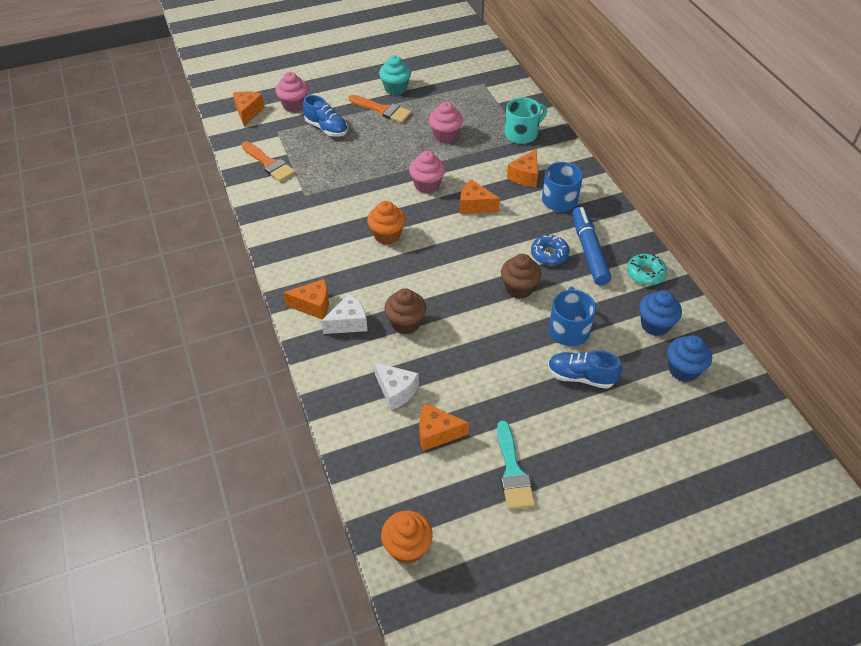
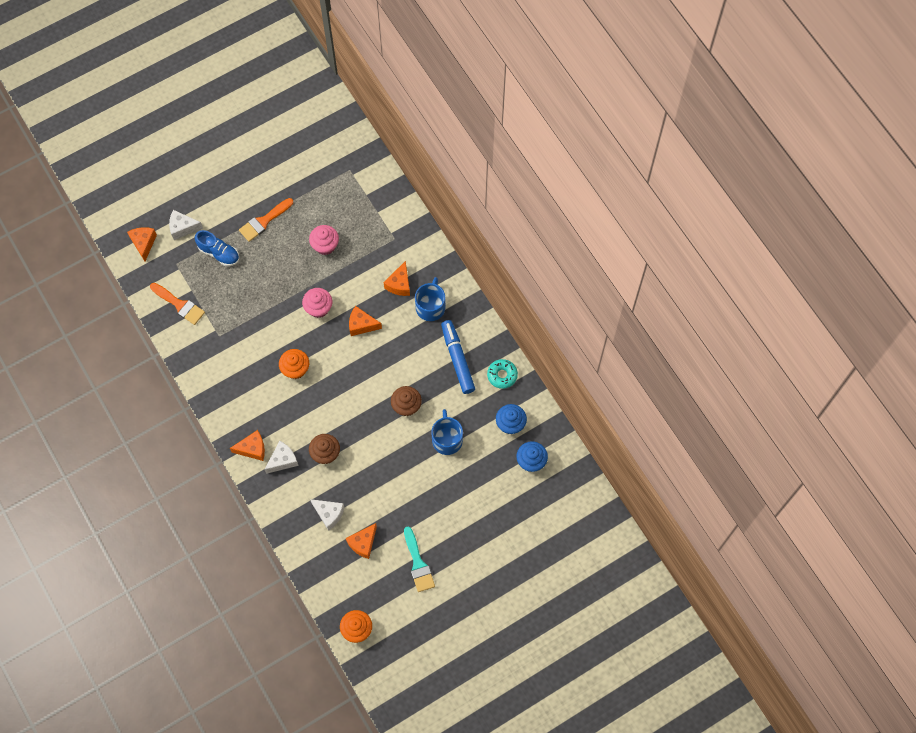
camera: 10 degrees left, 20 degrees up
(294, 105) = (183, 228): pink cupcake -> white cheese
(382, 110) = (264, 221): orange brush -> orange brush turned 120 degrees clockwise
(395, 88) = (270, 190): turquoise cupcake -> none
(436, 433) = (363, 543): orange cheese -> orange cheese turned 45 degrees counterclockwise
(522, 134) = (391, 232): turquoise mug -> none
(549, 254) = (426, 368): blue donut -> none
(581, 377) = (458, 479): blue shoe -> none

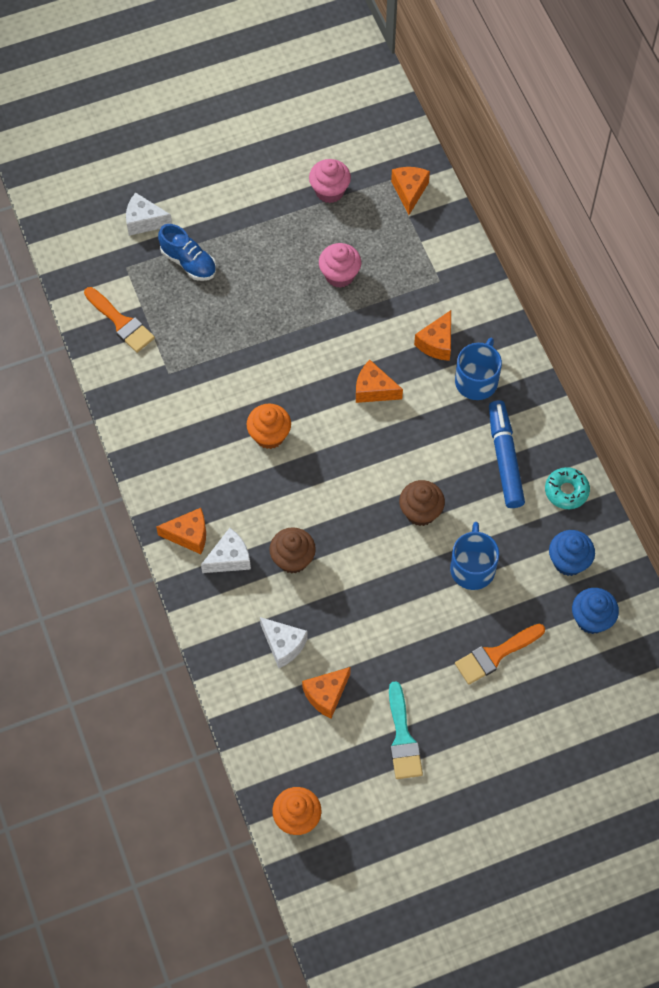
camera: 10 degrees right, 5 degrees down
(143, 243) = (86, 234): orange cheese -> orange cheese (409, 191)
(264, 221) = (259, 229): orange brush -> orange brush (495, 655)
(318, 308) = (316, 357): pink cupcake -> pink cupcake (329, 191)

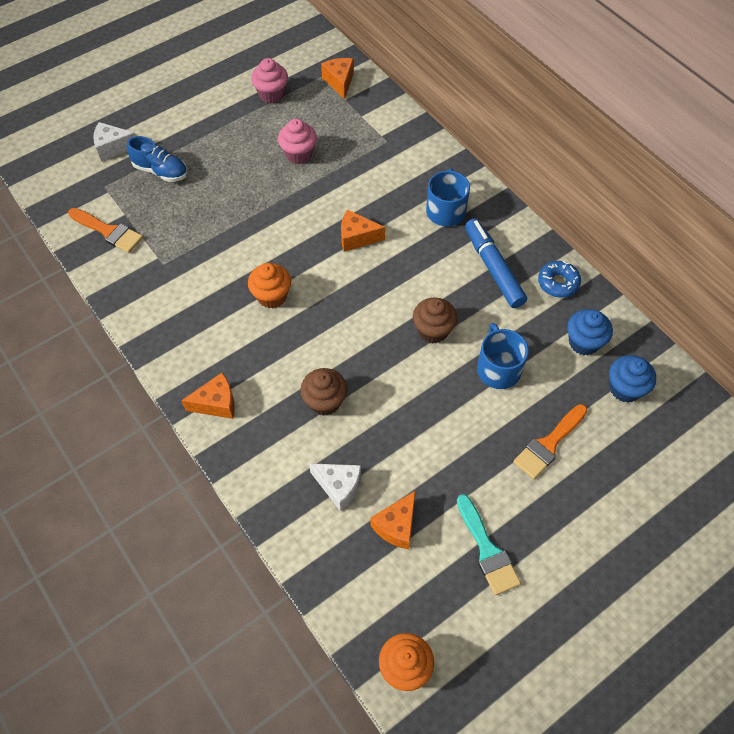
camera: 15 degrees left, 5 degrees down
(229, 558) = (262, 416): white cheese -> none
(437, 343) = (400, 189): orange cheese -> none
(566, 491) = (558, 283): turquoise donut -> blue donut

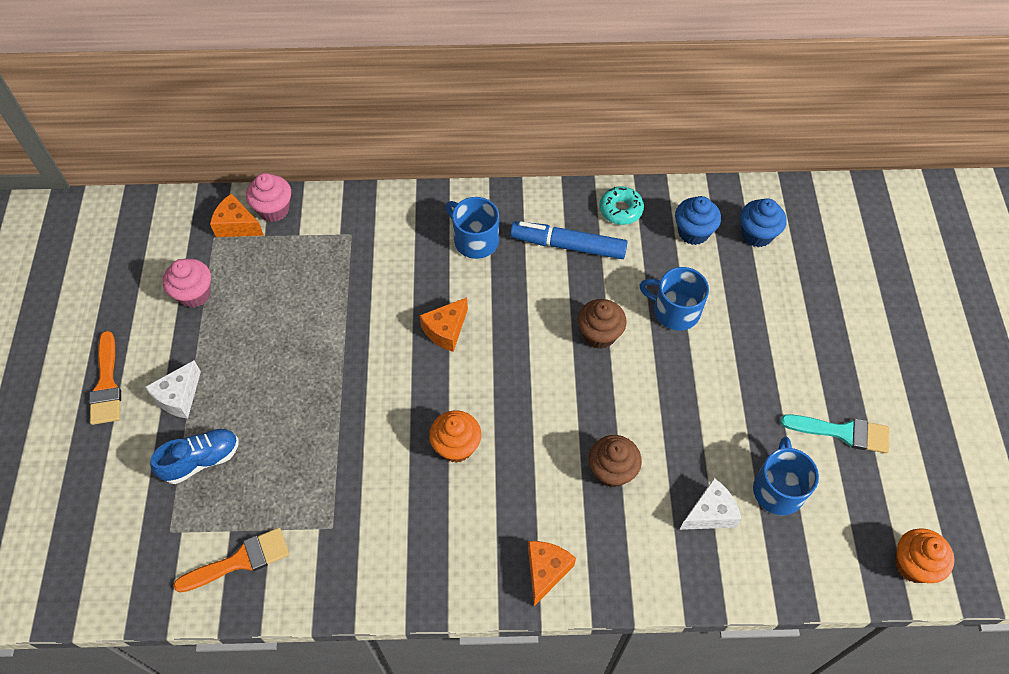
camera: 55 degrees left, 0 degrees up
(113, 147) = (121, 491): white cheese -> white cheese (179, 397)
(299, 154) = (298, 317): pink cupcake -> pink cupcake (274, 209)
(396, 526) = (778, 489): orange cheese -> blue mug
(549, 444) = (772, 322): orange brush -> orange brush (106, 384)
(558, 283) = (620, 210): blue donut -> turquoise donut

